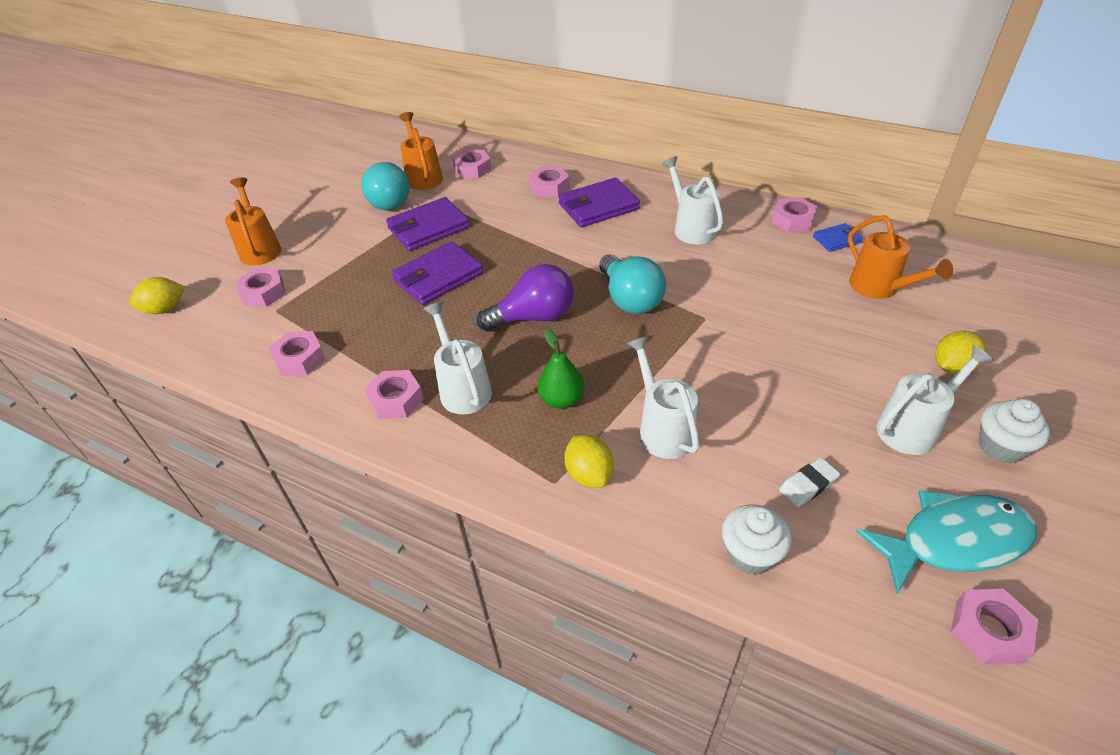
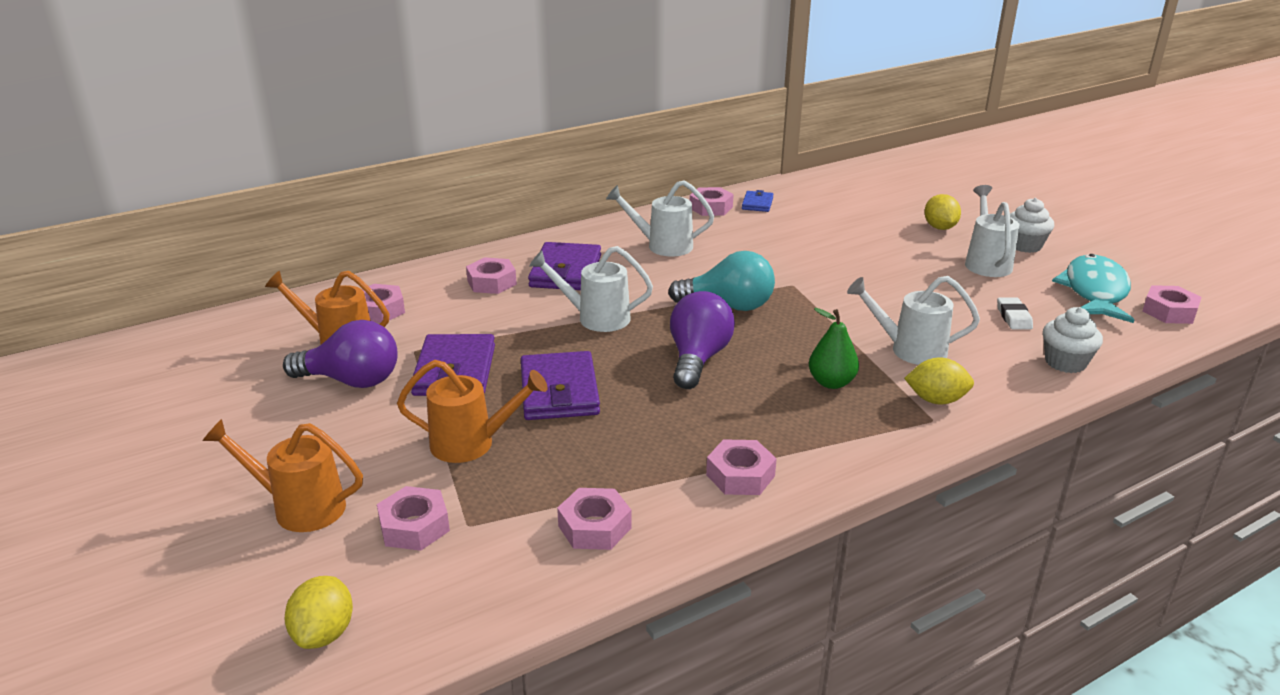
camera: 60 degrees left, 15 degrees down
(388, 201) = (351, 381): turquoise light bulb -> purple light bulb
(463, 388) = (763, 429): white watering can -> white watering can (595, 318)
(880, 288) = (833, 214): orange watering can -> orange watering can (472, 444)

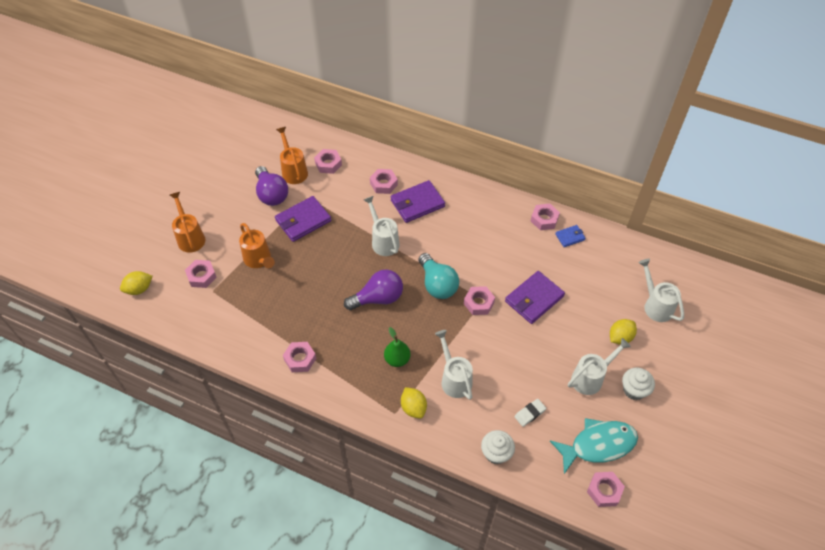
camera: 55 degrees right, 25 degrees up
(559, 391) = (315, 264): purple wallet -> purple wallet (534, 299)
(594, 527) = (236, 329): pink nut -> pink nut (479, 303)
(663, 246) = (478, 224): white watering can -> white watering can (655, 305)

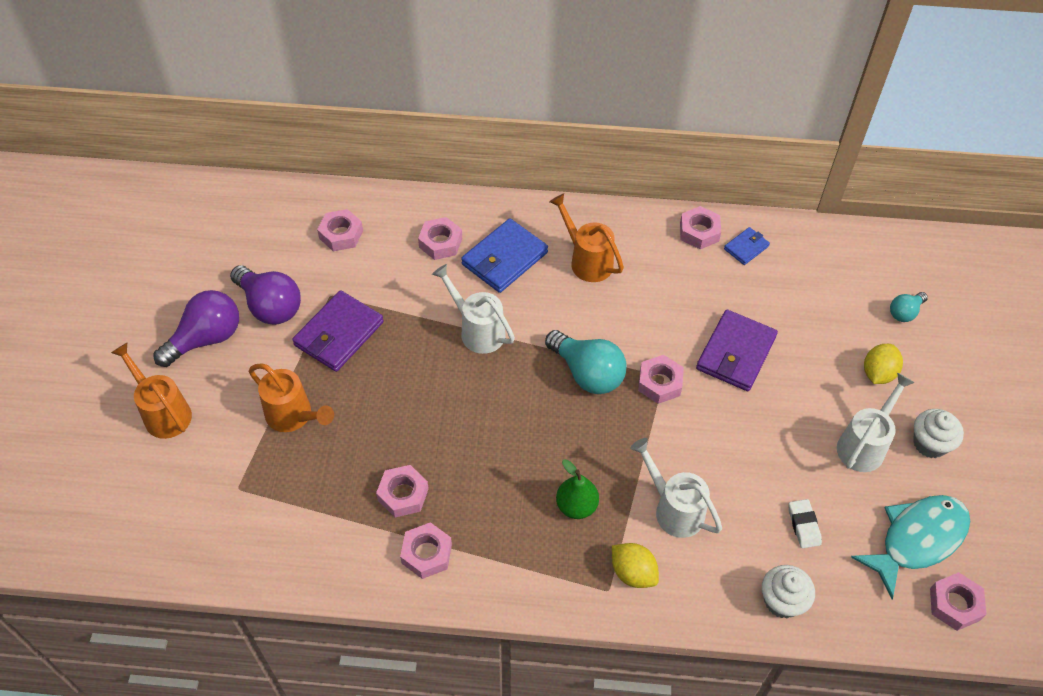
camera: 20 degrees left, 0 degrees up
(139, 289) = (111, 523): yellow lemon -> none
(201, 276) = (209, 470): pink nut -> pink nut (403, 494)
(293, 171) = (290, 259): orange watering can -> orange watering can (587, 260)
(378, 298) = (507, 421): purple light bulb -> purple light bulb (206, 339)
(417, 203) = (504, 258): purple wallet -> blue wallet
(530, 413) = (803, 525): white eraser -> white eraser turned 45 degrees counterclockwise
(655, 305) = (905, 312): white watering can -> turquoise light bulb

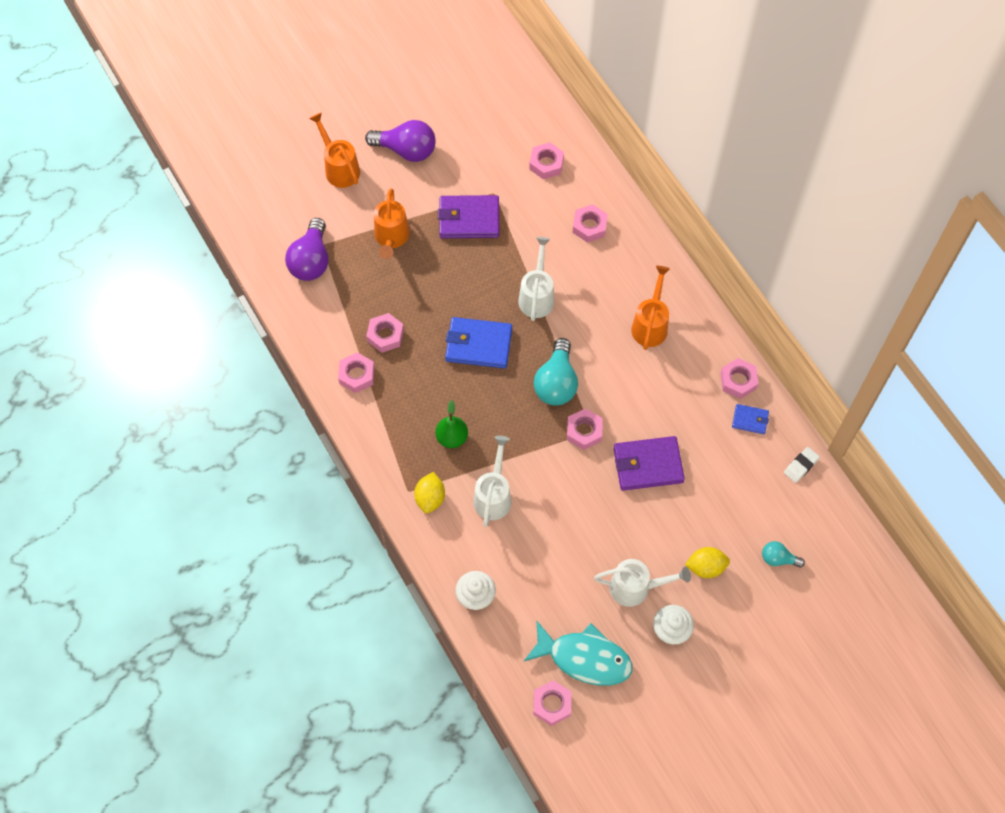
camera: 55 degrees right, 10 degrees up
(163, 412) = (339, 168): orange watering can -> orange watering can turned 45 degrees counterclockwise
(270, 306) = (458, 166): purple light bulb -> purple light bulb (311, 260)
(504, 258) = (609, 273): blue wallet -> blue wallet (478, 345)
(803, 525) = (541, 581): white eraser -> white eraser (801, 466)

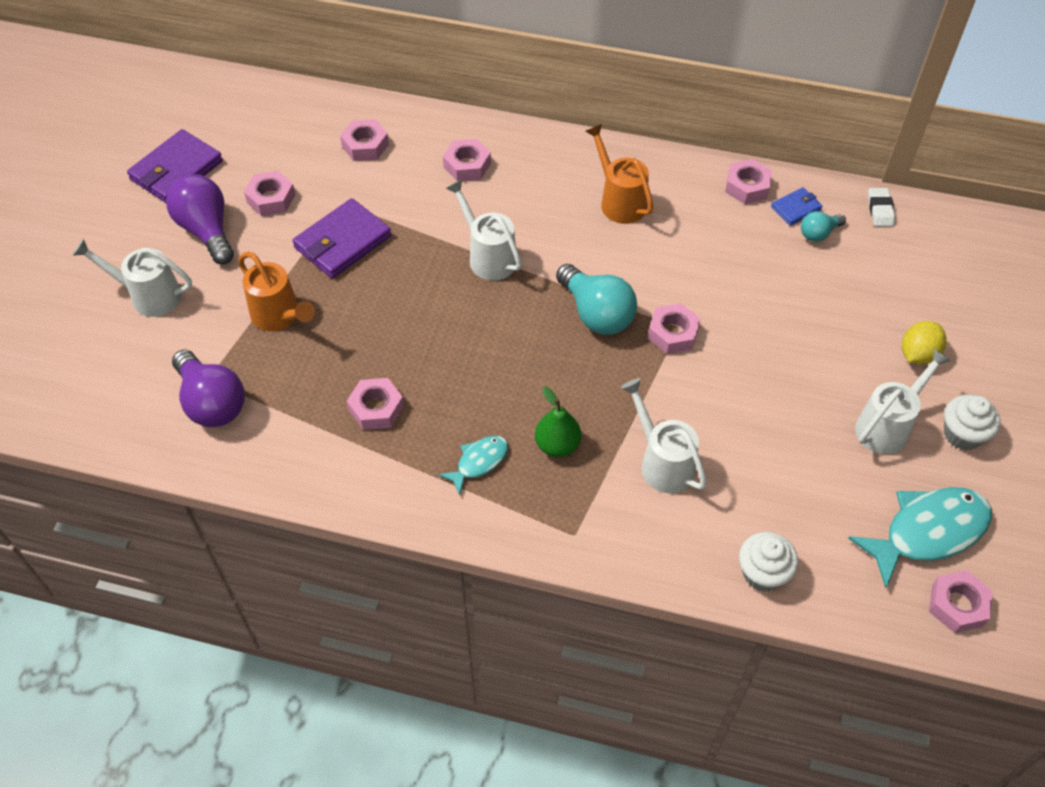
camera: 45 degrees left, 10 degrees down
(339, 168) = (148, 296): orange watering can -> white watering can
(356, 375) = (388, 470): pink nut -> pink nut (271, 198)
(404, 411) = (479, 462): none -> turquoise fish
(406, 150) = (206, 230): purple light bulb -> purple light bulb turned 90 degrees counterclockwise
(430, 498) = (604, 521): yellow lemon -> none
(478, 345) = (482, 341): blue wallet -> none
(648, 465) = (762, 314): purple wallet -> purple wallet (176, 170)
(778, 558) = (961, 295): turquoise light bulb -> turquoise light bulb (818, 233)

